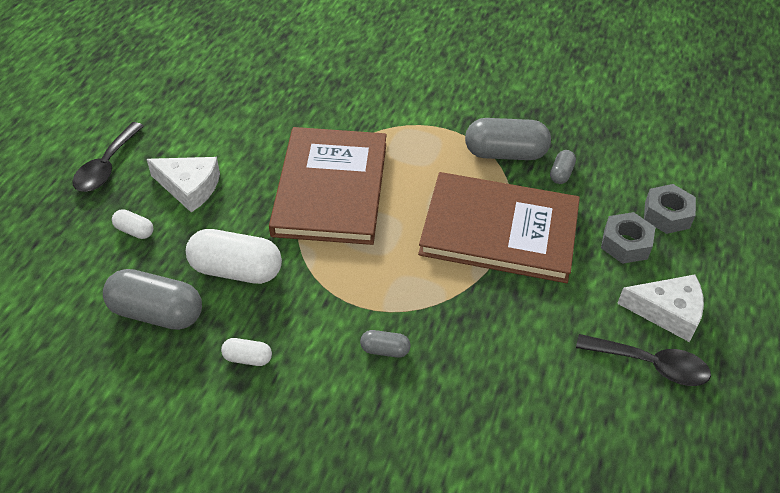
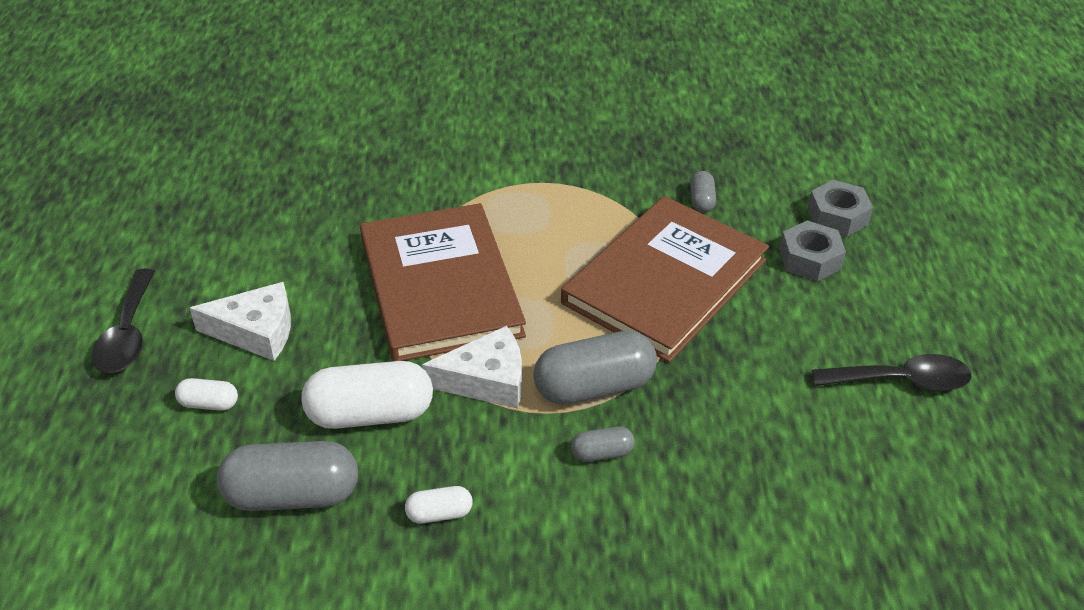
camera: 20 degrees left, 5 degrees down
(499, 230) = (664, 281): brown book -> brown book turned 45 degrees counterclockwise
(505, 153) = (627, 194): grey capsule -> grey capsule (594, 387)
(667, 312) = (890, 319): white cheese -> white cheese (486, 380)

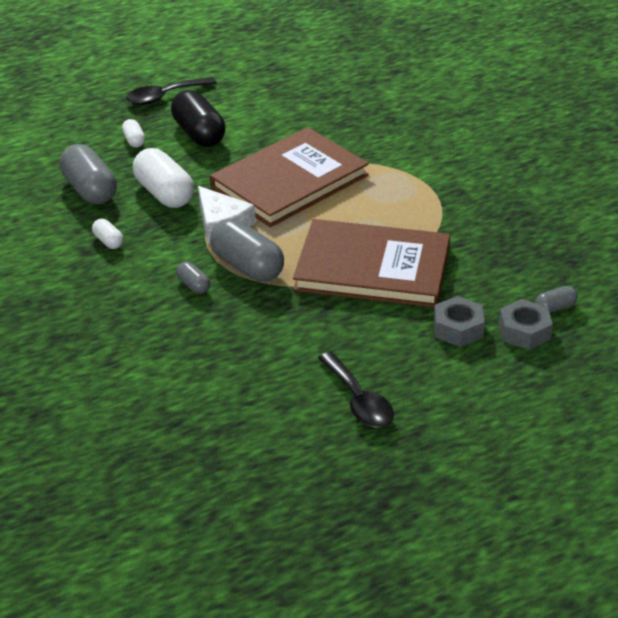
camera: 65 degrees right, 5 degrees down
(256, 331) = (199, 134): white cheese -> black capsule
(701, 201) = (478, 261): grey capsule -> grey capsule (555, 308)

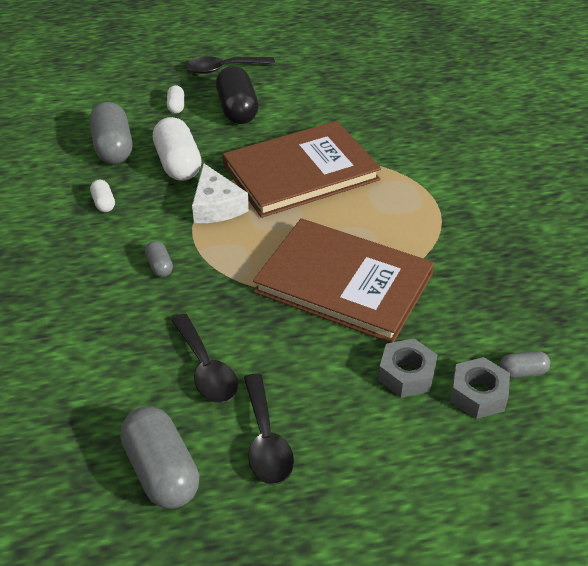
camera: 15 degrees right, 5 degrees up
(247, 266) = (220, 256): grey capsule -> grey capsule (162, 471)
(280, 359) = (206, 369): none -> black spoon

